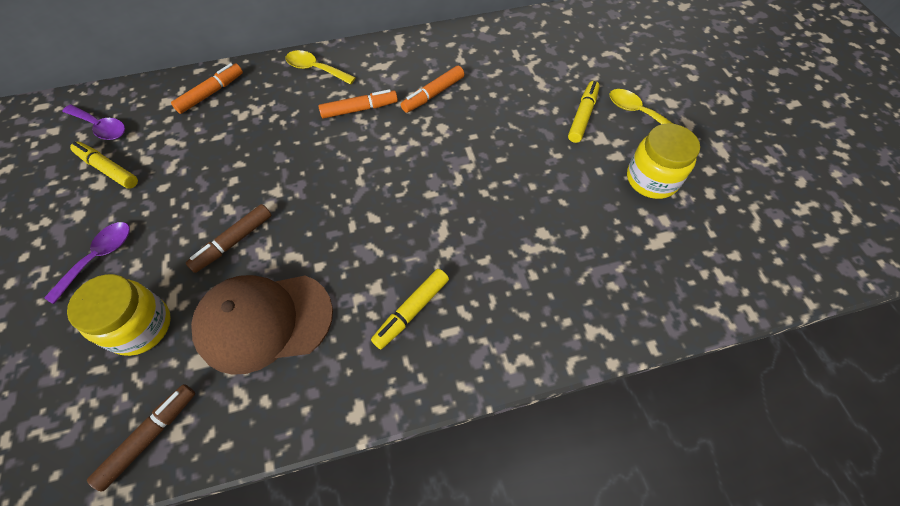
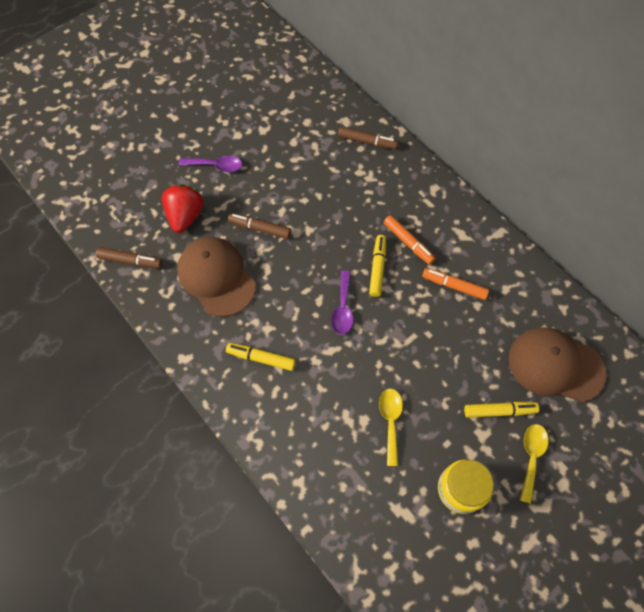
camera: 65 degrees right, 5 degrees up
(101, 127) = (304, 101): purple spoon -> purple spoon (343, 309)
(108, 169) = (275, 127): yellow marker -> yellow marker (377, 268)
(140, 327) = (185, 216): yellow jar -> red strawberry
(211, 93) = (367, 142): orange marker -> brown marker
(315, 69) = (429, 192): yellow spoon -> yellow spoon (390, 421)
(556, 59) = (555, 365): none -> brown cap

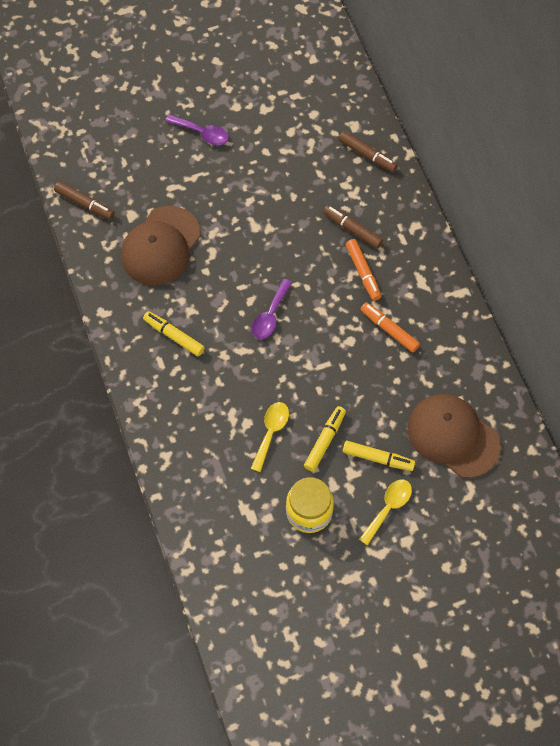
camera: 20 degrees right, 0 degrees up
(185, 216) = (153, 175): red strawberry -> none
(216, 277) = (161, 246): brown cap -> brown cap turned 135 degrees counterclockwise
(260, 229) = (221, 212): brown marker -> brown marker (352, 230)
(377, 268) = (321, 288): yellow marker -> yellow marker (324, 441)

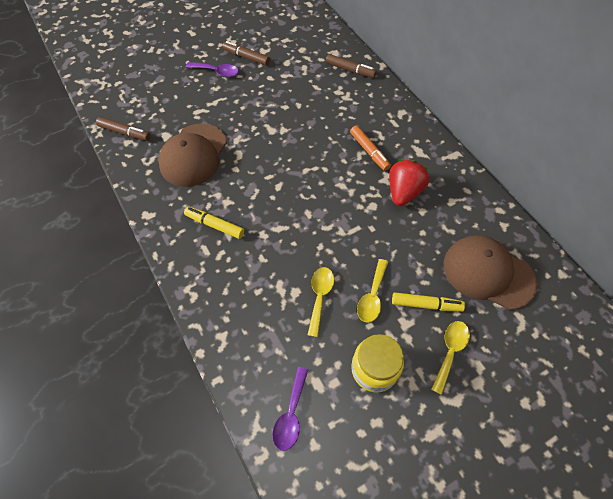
camera: 10 degrees left, 5 degrees down
(270, 316) = (298, 196): purple spoon -> purple spoon (291, 415)
(324, 441) = (372, 297): yellow marker -> yellow spoon
(352, 230) = (352, 122): brown marker -> brown marker (246, 57)
(389, 330) = (404, 192): orange marker -> red strawberry

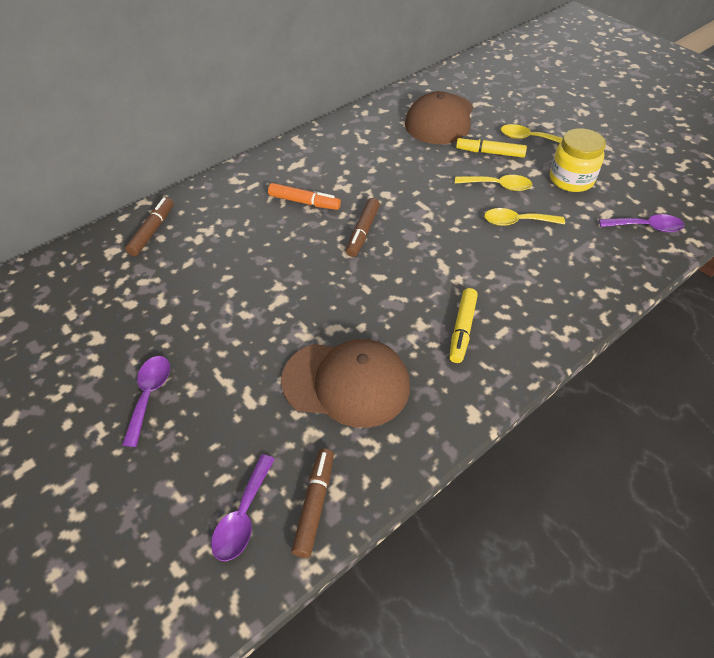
camera: 100 degrees left, 10 degrees down
(131, 105) = (243, 516): none -> purple spoon
(246, 57) = (112, 359): brown marker -> brown marker (363, 232)
(369, 151) = (304, 202): orange marker -> orange marker turned 60 degrees clockwise
(404, 192) = (359, 172): red strawberry -> none
(426, 304) = (490, 153): yellow marker -> yellow marker turned 75 degrees counterclockwise

